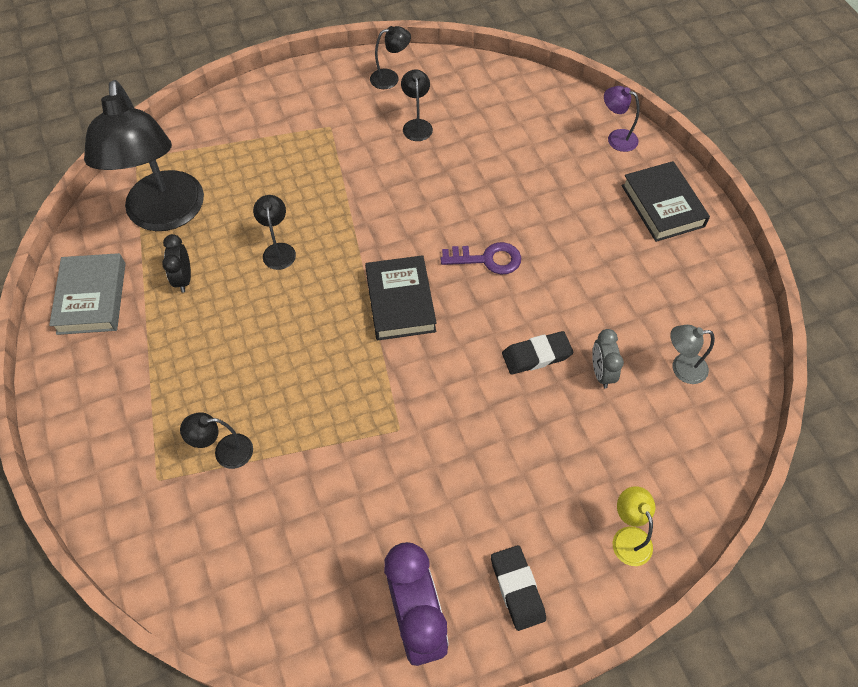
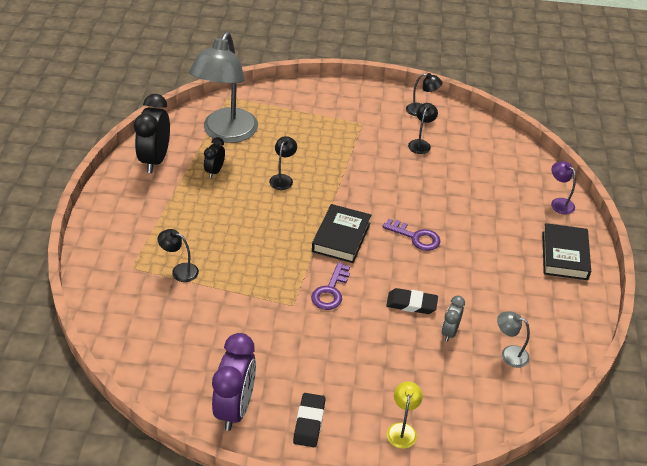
camera: 25 degrees right, 15 degrees down
(92, 298) = (155, 160): grey book -> black clock
(165, 215) = (226, 133): black lamp -> grey lamp
(433, 386) = (330, 291): none -> purple key

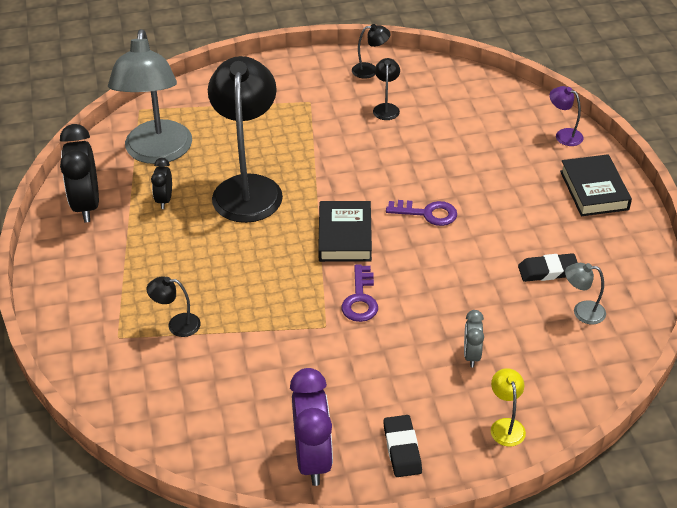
camera: 15 degrees left, 0 degrees up
(282, 179) = (248, 188): black lamp -> black lamp, size x2.44
(411, 304) = (455, 288): black eraser -> black eraser (548, 271)
(449, 332) = (509, 306): grey clock -> grey clock (471, 355)

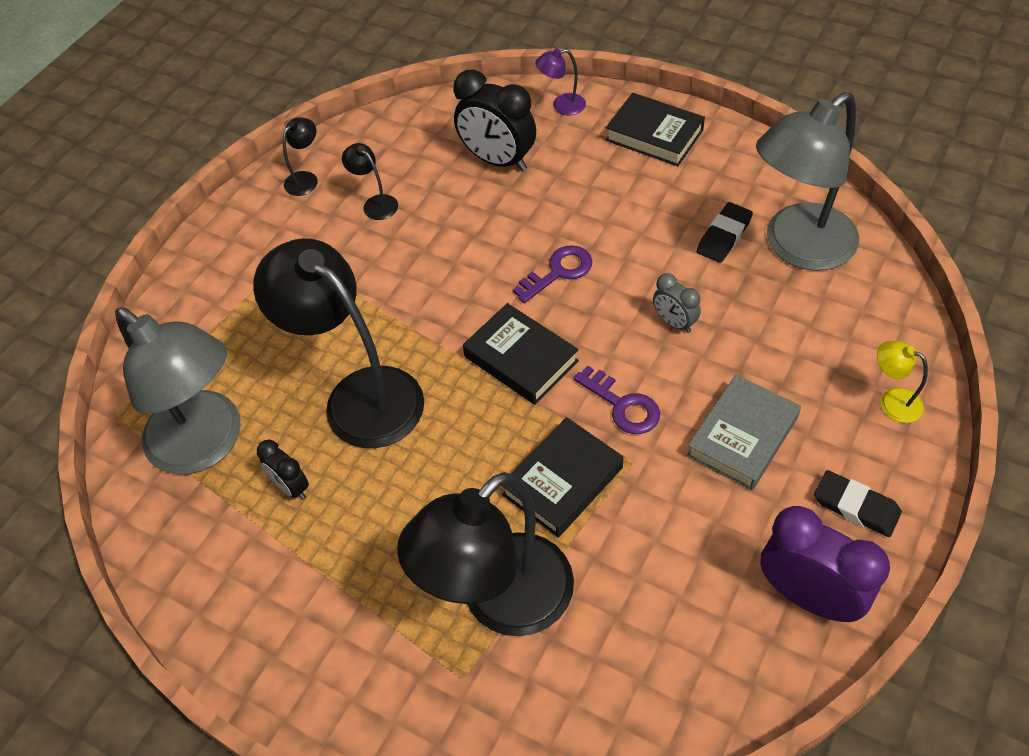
camera: 45 degrees left, 10 degrees up
(86, 205) = (211, 574): black clock -> black clock (498, 160)
(177, 325) = (500, 602): black lamp -> black lamp, size x2.44
(280, 304) = (563, 481): none -> black book
(397, 366) = (742, 437): none -> grey book
(471, 355) = (780, 366): grey clock -> grey clock (674, 322)
(582, 312) = (797, 248): grey lamp -> grey lamp, size x2.44

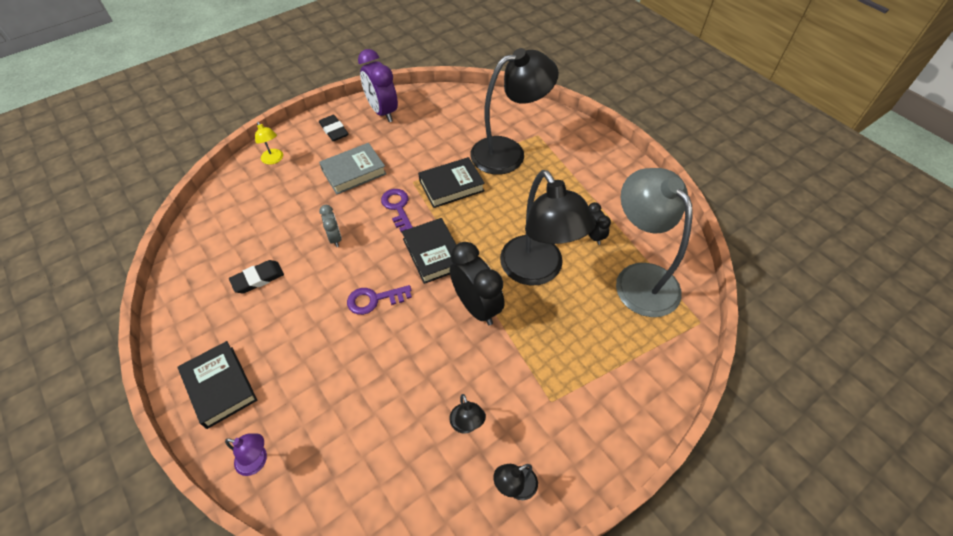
camera: 160 degrees left, 0 degrees up
(498, 160) = (349, 422): black clock -> black clock (476, 306)
(797, 248) = (227, 252): grey lamp -> none

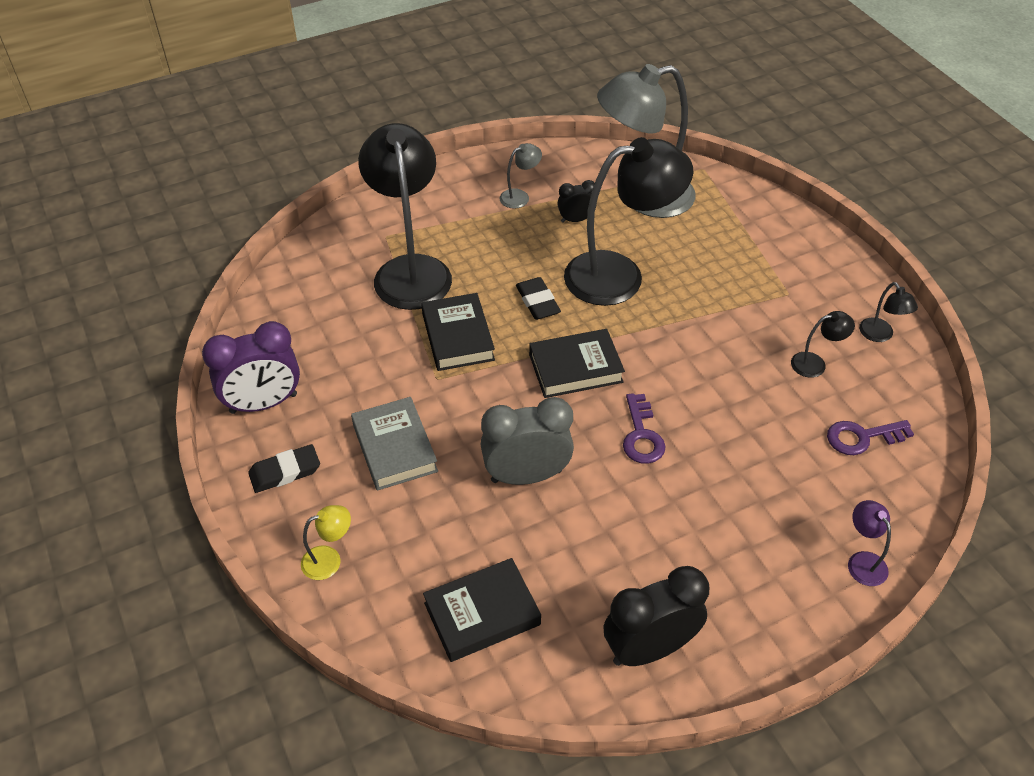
camera: 80 degrees left, 5 degrees down
(220, 386) = (762, 610): black book -> black book (482, 614)
(257, 461) = (862, 561): purple lamp -> purple lamp turned 45 degrees counterclockwise
(258, 279) = (586, 573): black eraser -> black eraser (537, 302)
(335, 238) = (526, 475): grey clock -> grey clock, size x1.89
(397, 207) = (483, 399): purple key -> purple key (861, 437)
(476, 306) = (664, 336): black clock -> black clock (649, 648)
(607, 198) = (520, 196): none -> grey lamp

